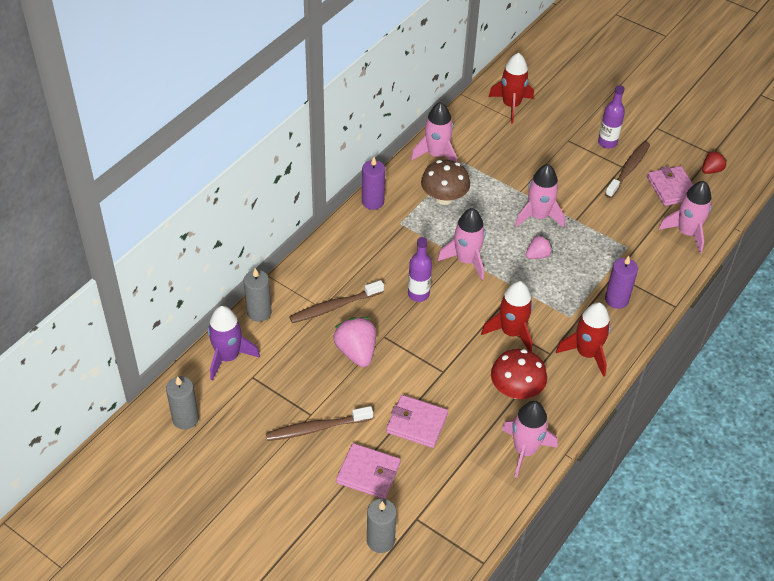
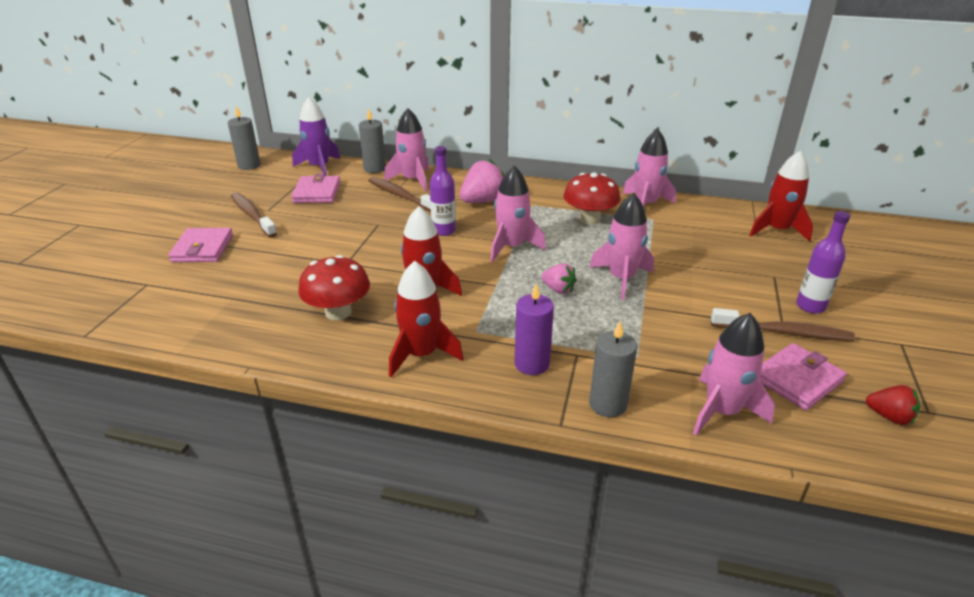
camera: 70 degrees right, 15 degrees down
(356, 352) = (351, 215): pink strawberry -> pink strawberry (482, 201)
(373, 202) = (546, 187): purple candle -> none
(380, 540) = (119, 270): grey candle -> grey candle (607, 404)
(416, 423) = (271, 261): pink wallet -> pink wallet (317, 192)
(444, 198) = (589, 219): brown mushroom -> red mushroom
(525, 450) = (248, 335): pink rocket -> pink rocket (413, 180)

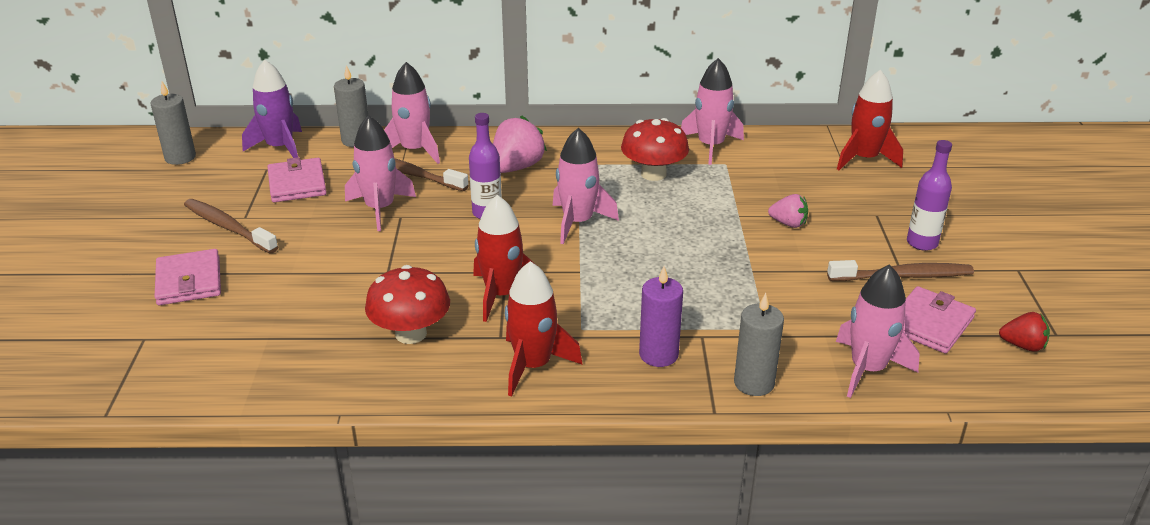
camera: 15 degrees left, 0 degrees up
(558, 289) = (652, 266): pink strawberry -> pink strawberry (788, 223)
(621, 279) = (717, 242): pink rocket -> pink rocket (380, 209)

